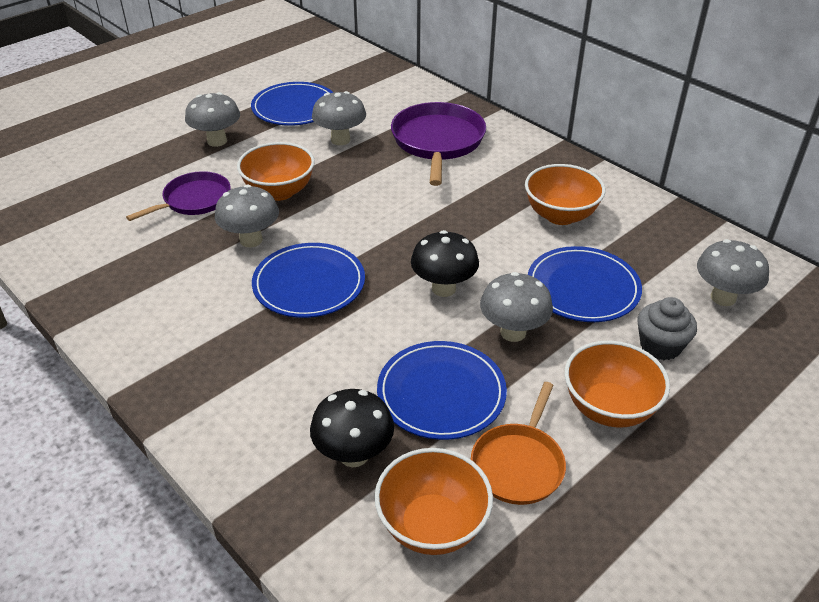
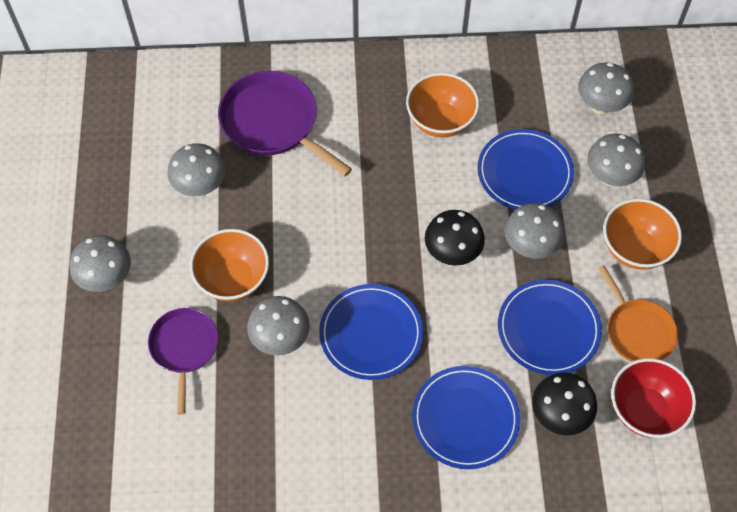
camera: 50 degrees left, 20 degrees up
(294, 108) = (112, 186): blue plate -> blue plate (465, 418)
(432, 525) = (645, 410): orange bowl -> red bowl
(660, 346) = (610, 177): grey cupcake -> grey mushroom

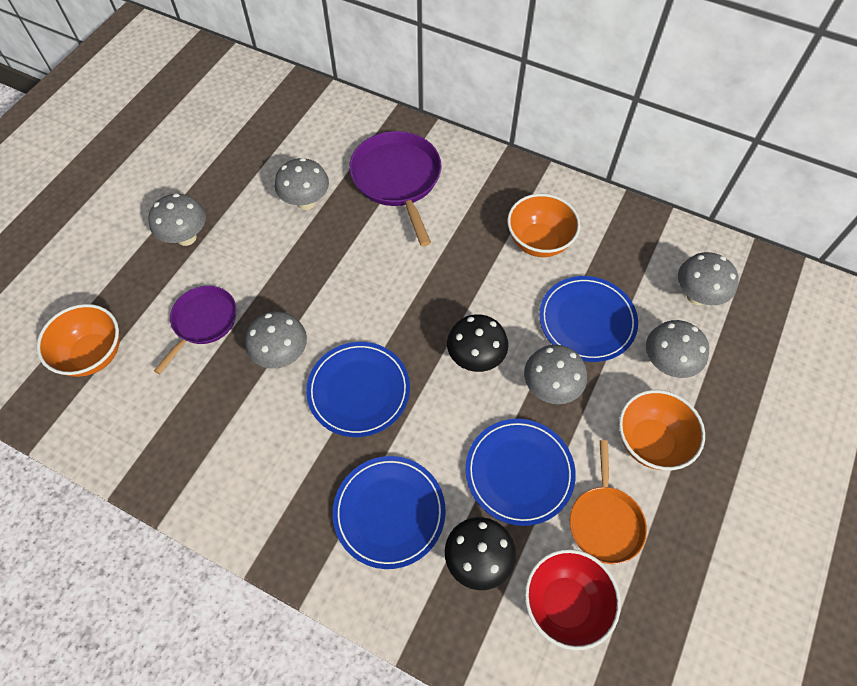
camera: 30 degrees right, 0 degrees up
(233, 279) = (279, 286): orange bowl -> orange bowl (93, 354)

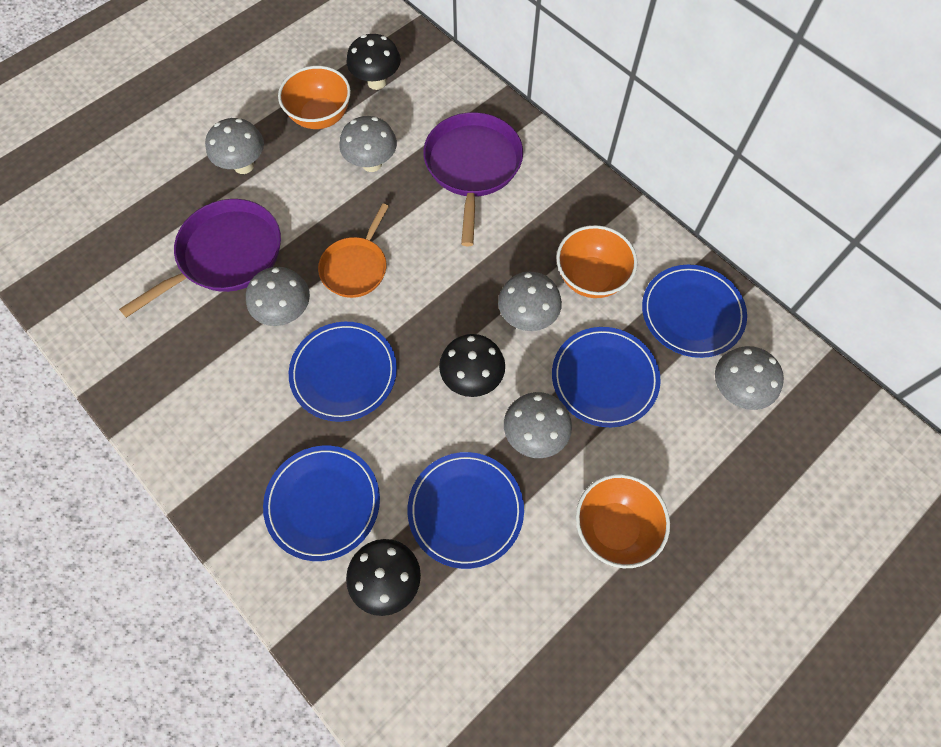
camera: 20 degrees right, 5 degrees up
(93, 354) = (116, 255): orange bowl -> orange bowl (320, 116)
(203, 322) = (226, 255): purple pan -> purple pan, size x1.56
(280, 132) = (377, 82): none -> black mushroom
(565, 603) = (453, 656): red bowl -> none
(605, 521) = (530, 591): orange pan -> orange pan (356, 267)
(634, 244) = (692, 313): none -> blue plate
(667, 364) = (669, 452): grey mushroom -> grey mushroom (527, 317)

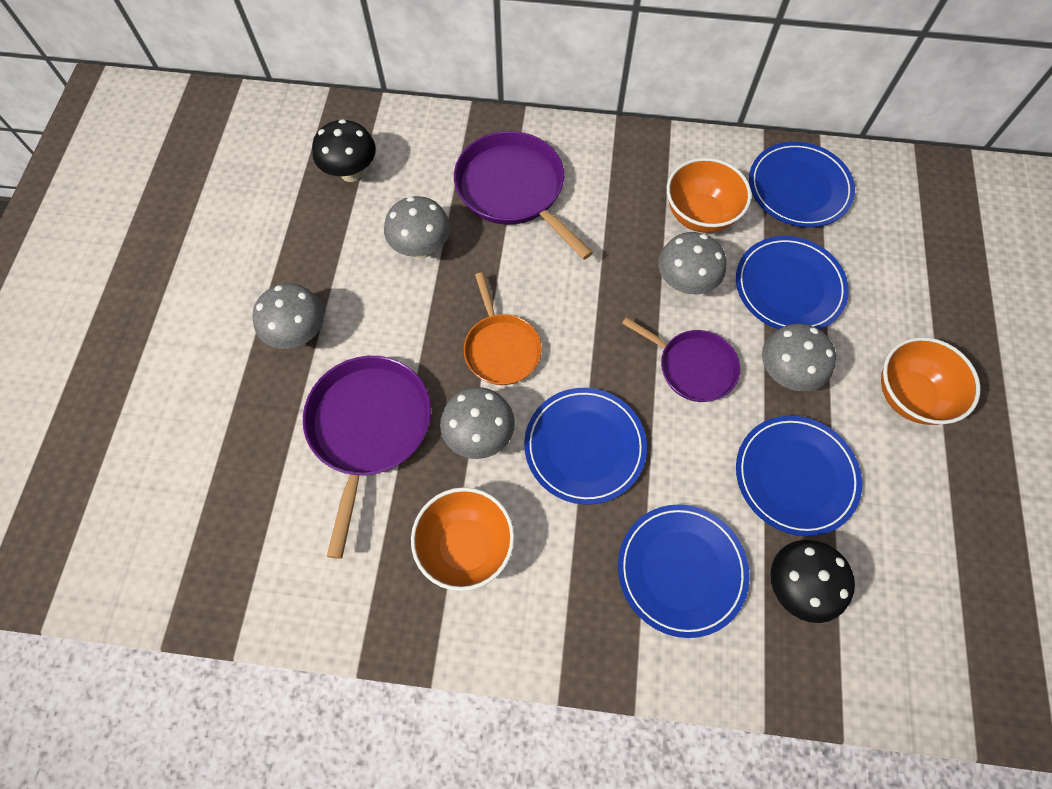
camera: 40 degrees left, 0 degrees up
(320, 116) = (329, 238): orange bowl -> orange bowl (466, 546)
(472, 379) = (693, 367): black mushroom -> purple pan
(736, 391) = (886, 224): grey mushroom -> none

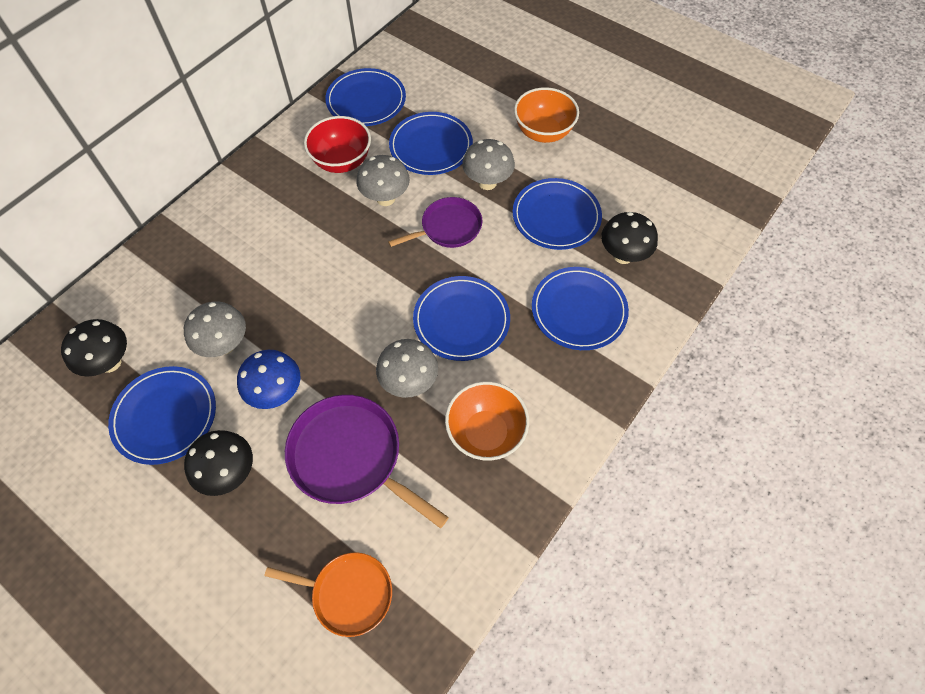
camera: 60 degrees left, 5 degrees down
(299, 334) = (229, 473): grey mushroom -> black mushroom
(325, 248) = (165, 416): none -> blue plate
(398, 322) = (277, 393): none -> blue mushroom
(501, 349) = (351, 333): orange pan -> orange pan (348, 593)
(513, 190) = (227, 258): purple pan -> none
(700, 215) = (342, 161): orange bowl -> red bowl

